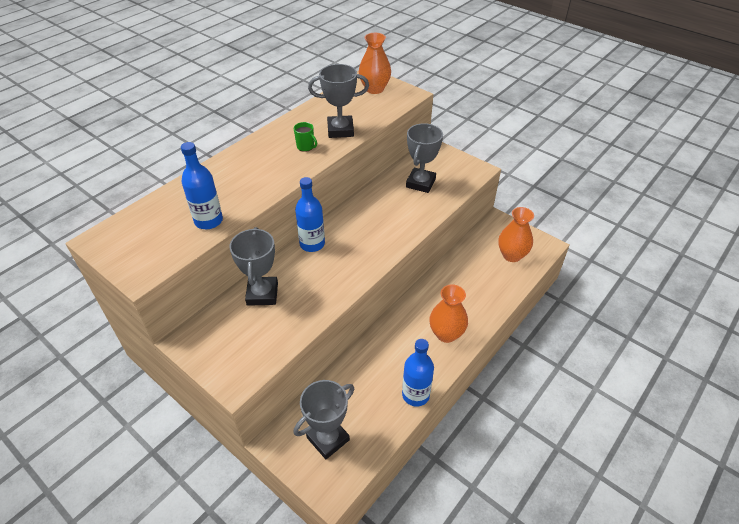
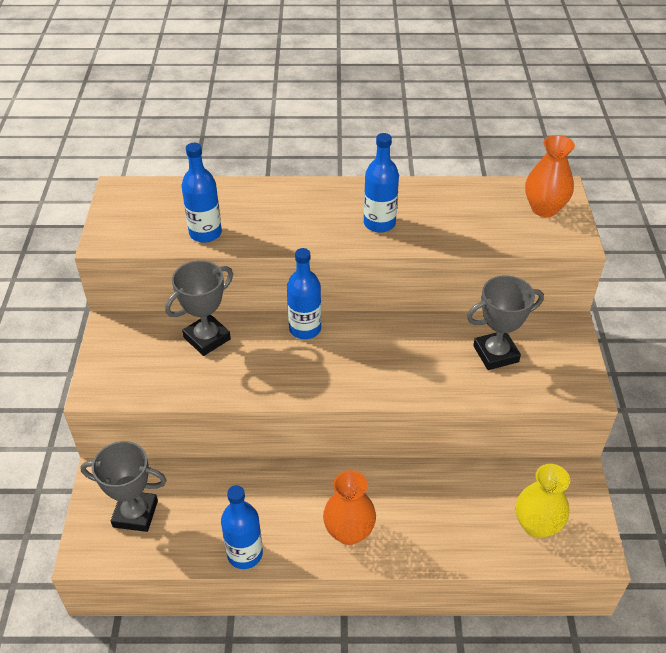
camera: 50 degrees right, 0 degrees up
(306, 147) = (379, 223): green mug -> blue bottle
(340, 130) = (437, 229): grey trophy -> none
(511, 255) = (536, 525): orange vase -> yellow vase

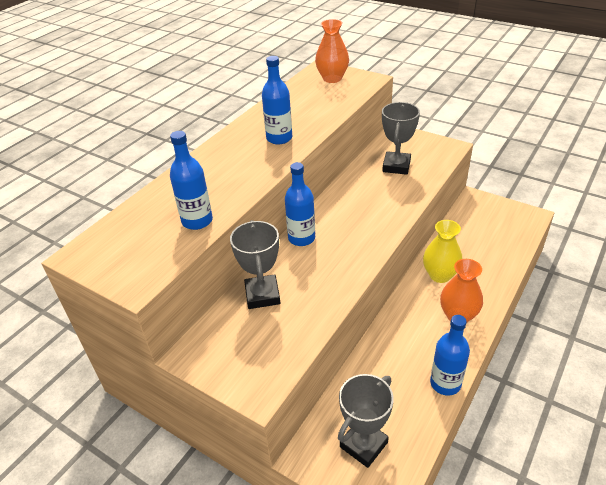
camera: 55 degrees left, 5 degrees down
(536, 525) = (500, 229): yellow vase -> yellow vase (440, 275)

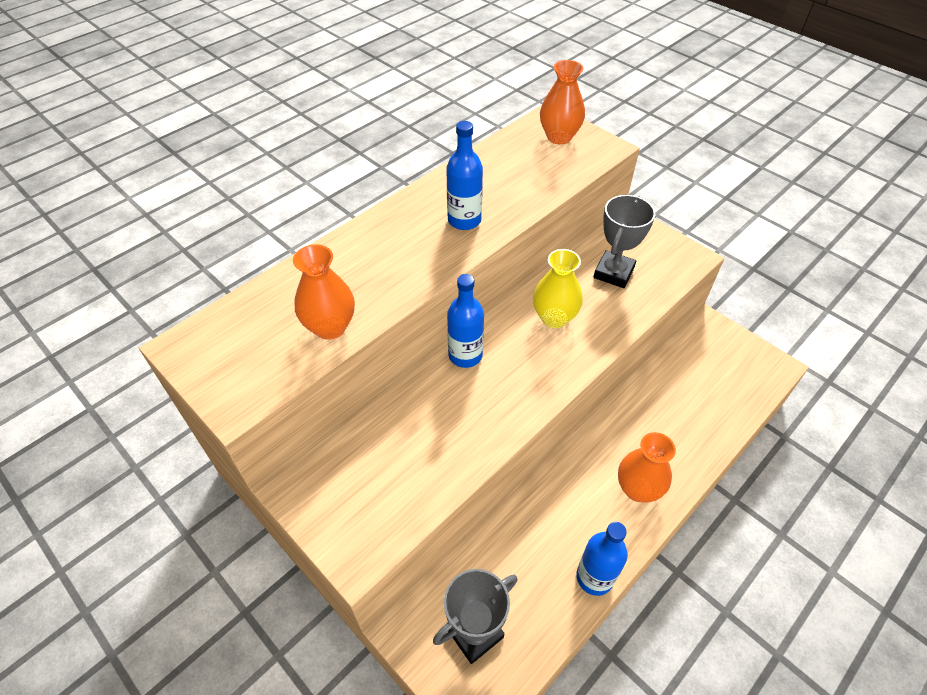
camera: 10 degrees right, 10 degrees up
(197, 221) = (330, 327): blue bottle -> orange vase
(262, 295) = (397, 426): grey trophy -> none
(440, 275) = (632, 427): yellow vase -> yellow vase (554, 318)

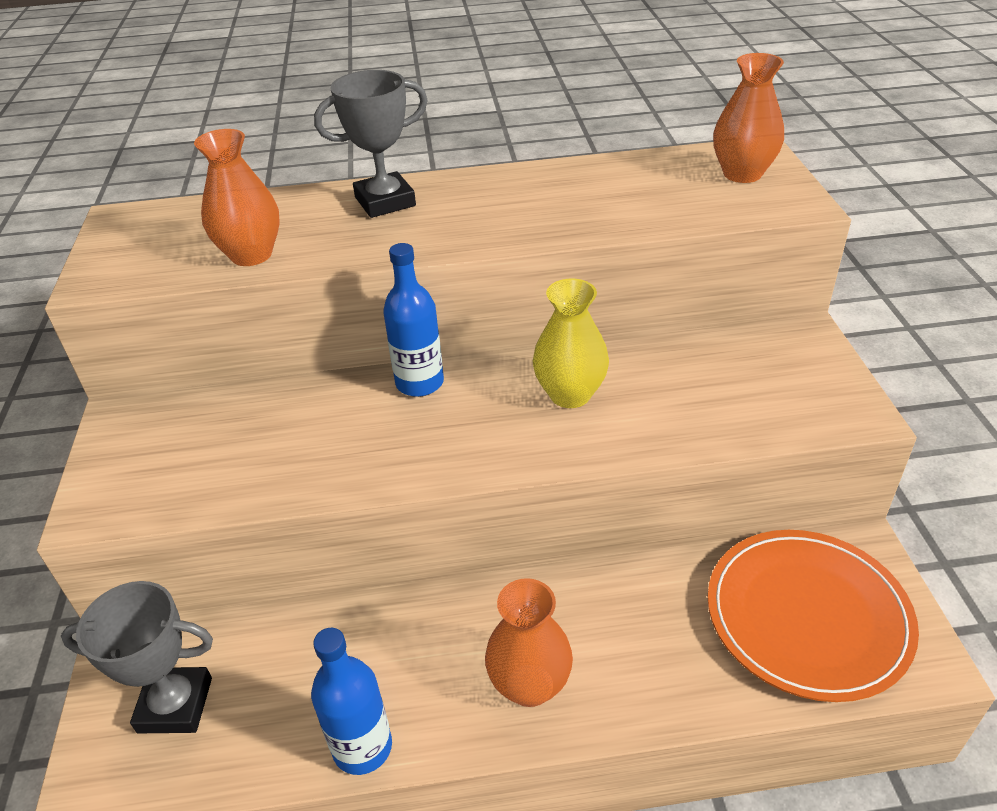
camera: 40 degrees right, 10 degrees down
(464, 220) = (511, 215): blue bottle -> none
(613, 273) = (711, 381): grey trophy -> grey trophy (385, 201)
(717, 373) = (807, 616): none -> orange plate

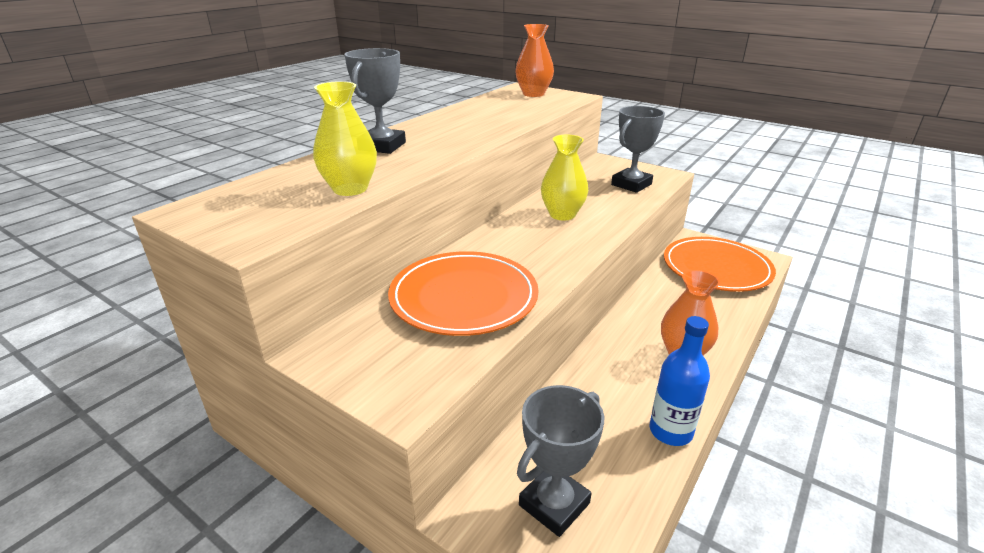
camera: 50 degrees left, 10 degrees down
(251, 255) = (350, 189): orange vase -> yellow vase
(291, 437) = (464, 297): none -> orange plate
(419, 383) = (485, 243): blue bottle -> none
(758, 400) = (631, 184): none -> grey trophy

